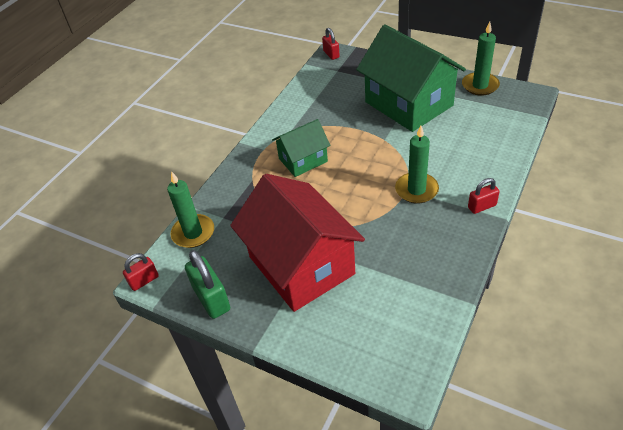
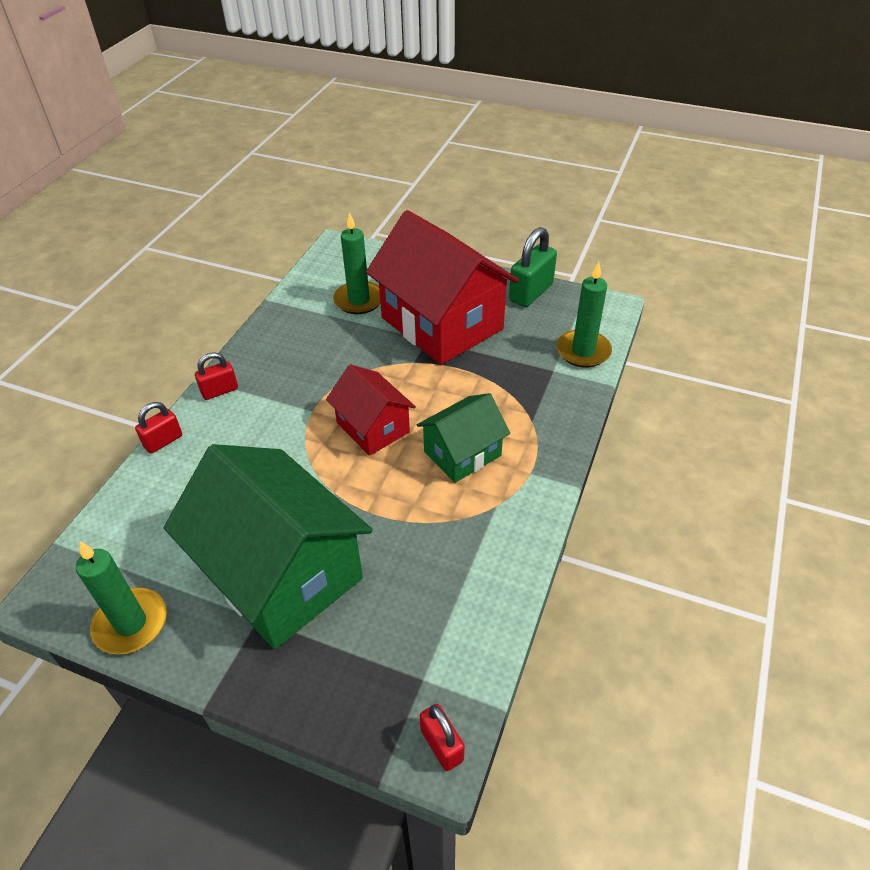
camera: 170 degrees right, 0 degrees up
(144, 280) = (614, 304): red padlock -> red padlock (163, 441)
(211, 299) = (531, 292): green padlock -> green padlock turned 75 degrees clockwise
(361, 177) = (373, 427): none -> red house
(416, 190) = (298, 410): green candle -> green candle (359, 300)

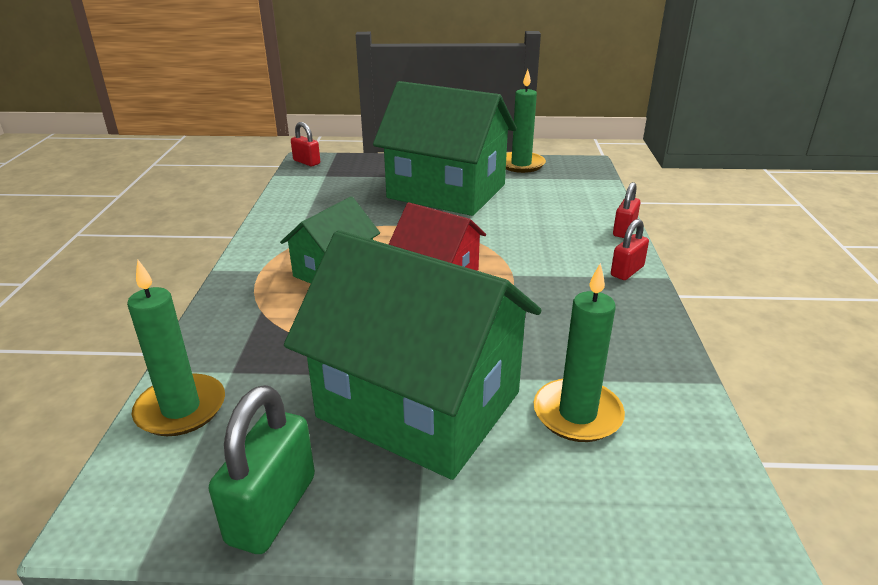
camera: 160 degrees right, 15 degrees down
(442, 323) = (419, 404): red house -> green house

